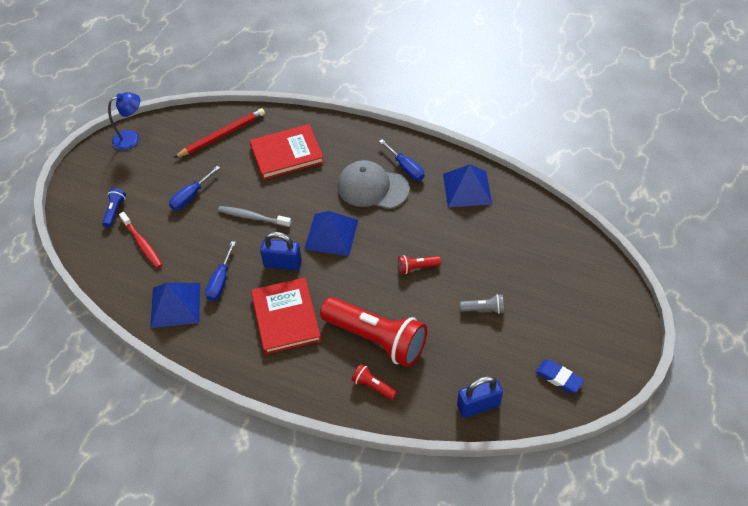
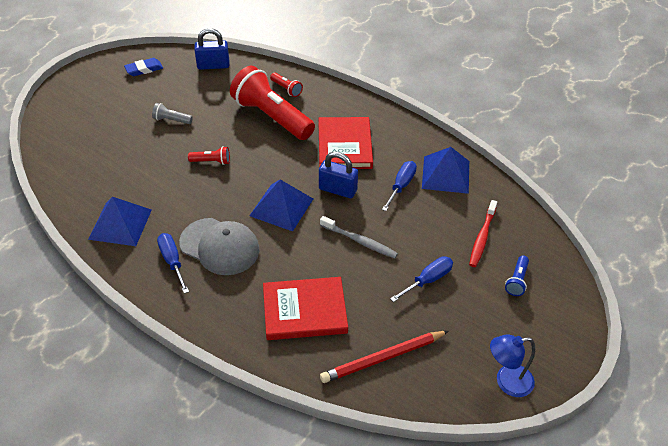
camera: 170 degrees left, 5 degrees down
(142, 243) = (482, 237): red toothbrush -> red toothbrush turned 135 degrees counterclockwise
(558, 378) = (144, 69): blue eraser -> blue eraser turned 75 degrees counterclockwise

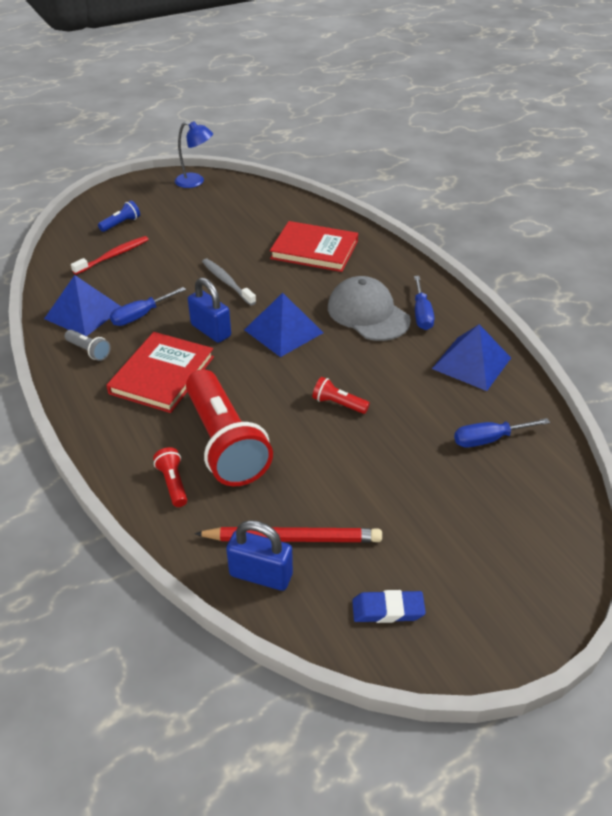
camera: 155 degrees left, 5 degrees down
(171, 120) = (370, 483): grey flashlight -> grey flashlight (89, 351)
(383, 358) = (272, 211): red pencil -> red pencil (292, 538)
(428, 280) = (193, 242): blue screwdriver -> blue screwdriver (489, 439)

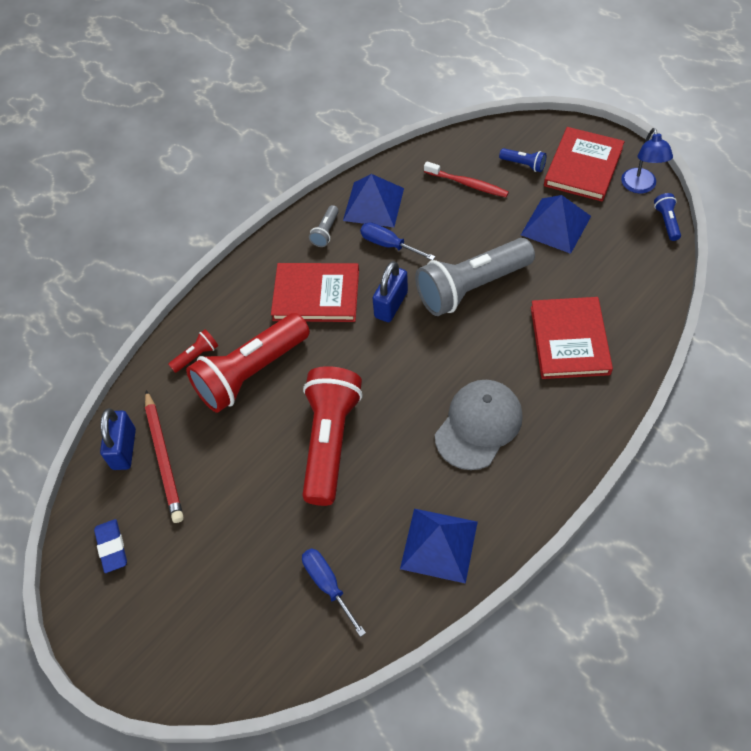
camera: 75 degrees right, 15 degrees up
(152, 199) = (583, 167): none -> red book
(227, 282) = (471, 287): grey toothbrush -> grey flashlight
(238, 181) = (666, 222): none -> blue flashlight
(283, 331) = (416, 361): blue pyramid -> blue pyramid (556, 225)
(338, 404) = (330, 441): red flashlight -> red flashlight, size x2.41
(421, 314) = (502, 476): blue screwdriver -> none

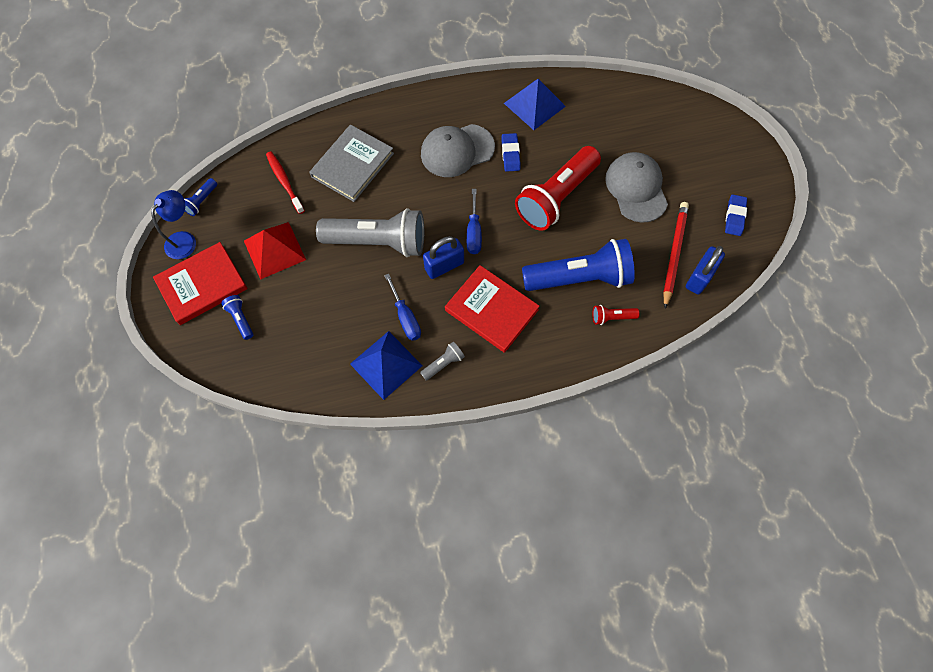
camera: 150 degrees left, 10 degrees up
(246, 510) = (636, 188): none -> grey cap
(251, 373) = (579, 278): red flashlight -> blue flashlight
(328, 585) = (612, 121): blue screwdriver -> blue screwdriver (474, 232)
(417, 459) = (510, 154): none -> blue eraser
(467, 184) = (299, 331): red toothbrush -> red toothbrush (284, 182)
(556, 225) = (274, 250): blue pyramid -> red pyramid
(569, 340) = (352, 165): red book -> grey book

